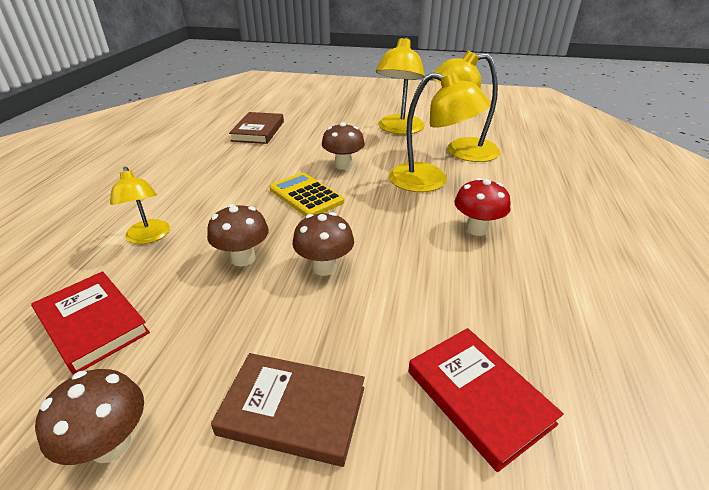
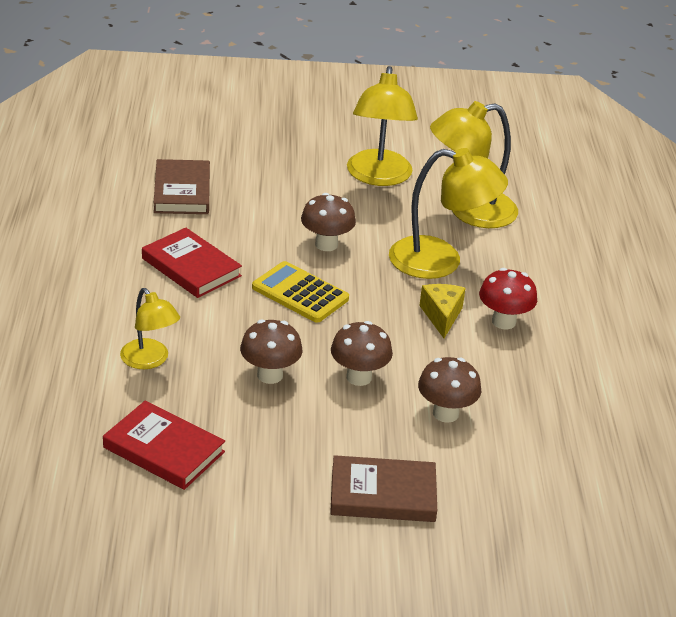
camera: 15 degrees left, 0 degrees up
(111, 444) = (254, 529): brown mushroom -> brown mushroom (445, 413)
(420, 220) = (441, 316): none -> yellow cheese
(478, 397) = (525, 470): red book -> red book (191, 267)

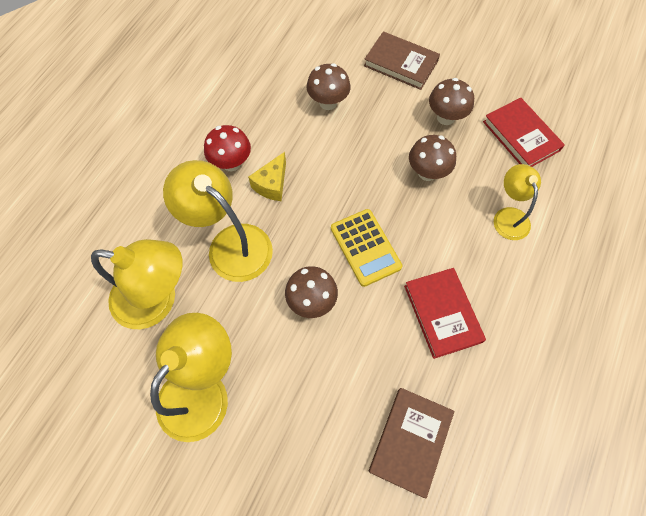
camera: 150 degrees left, 30 degrees up
(359, 377) = (366, 150): brown mushroom -> brown mushroom (445, 117)

